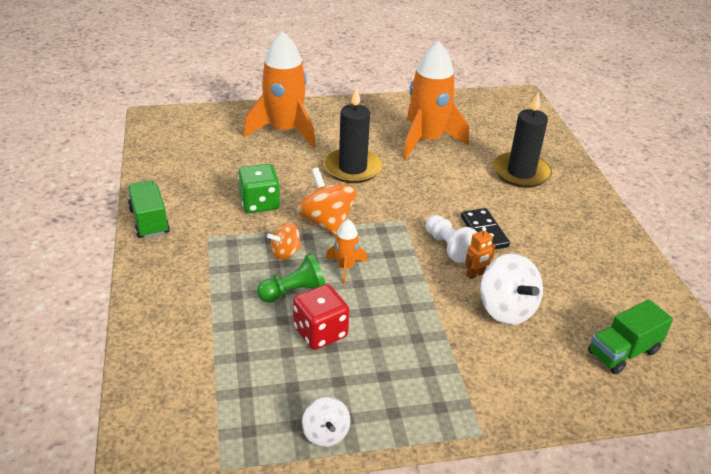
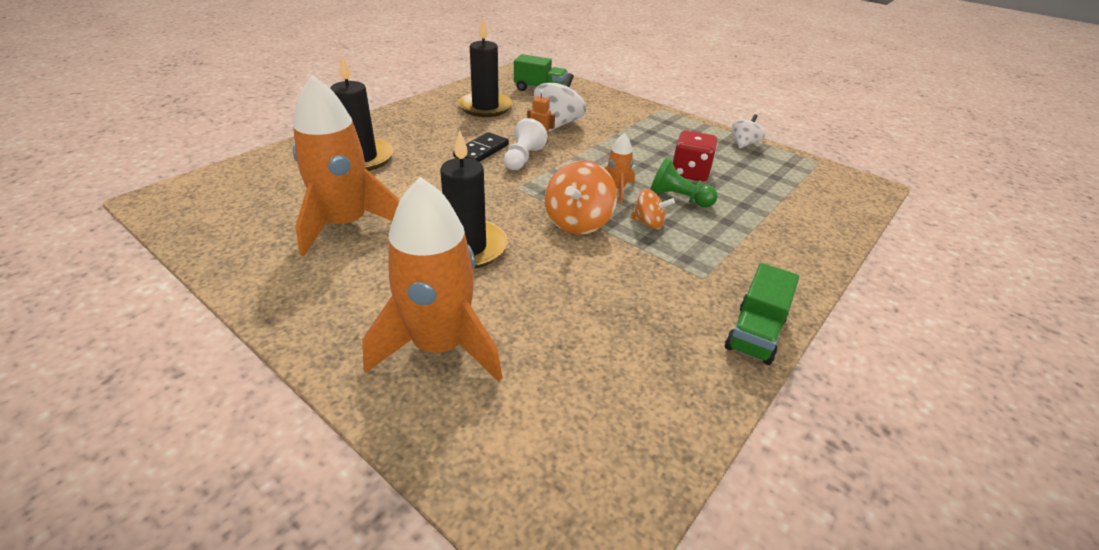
camera: 130 degrees left, 0 degrees up
(259, 203) = (611, 275): green dice -> none
(589, 280) = (485, 107): none -> black candle

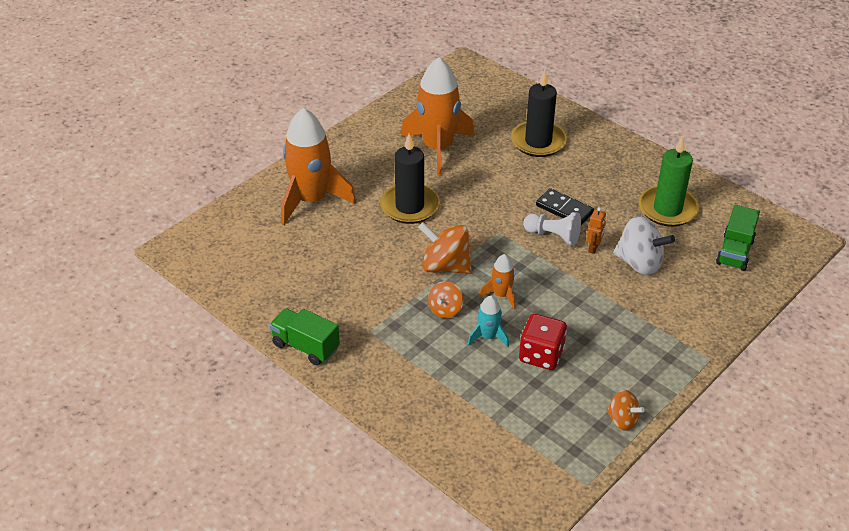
camera: 95 degrees right, 5 degrees up
(485, 107) = (667, 209): black candle -> green candle
(678, 199) = (488, 337): green pawn -> turquoise rocket
(744, 144) = (622, 420): white spinning top -> orange spinning top

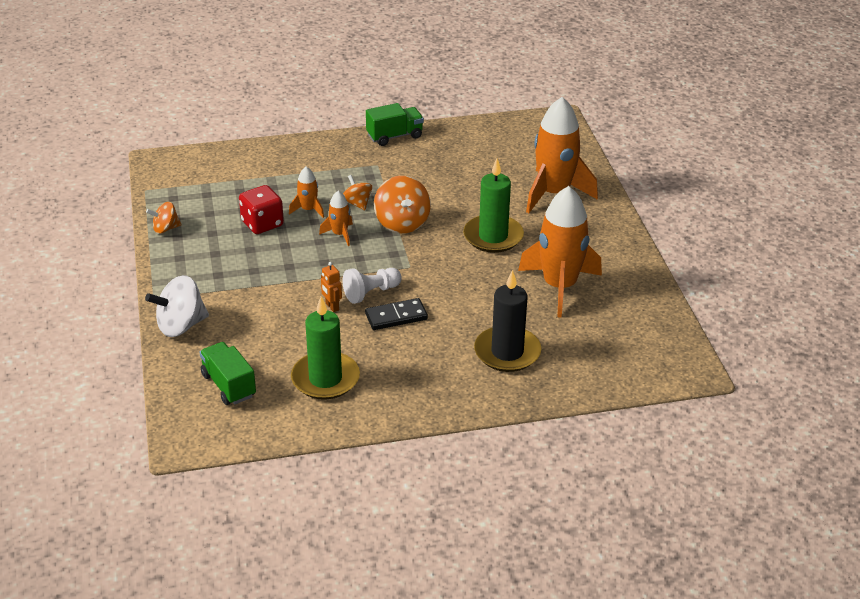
camera: 125 degrees right, 5 degrees down
(409, 206) = (493, 236): black candle -> green candle
(445, 266) = (402, 223): orange spinning top -> orange spinning top turned 105 degrees clockwise
(488, 337) = (308, 210): turquoise rocket -> orange rocket
(639, 263) = (285, 321): white spinning top -> white spinning top (181, 326)

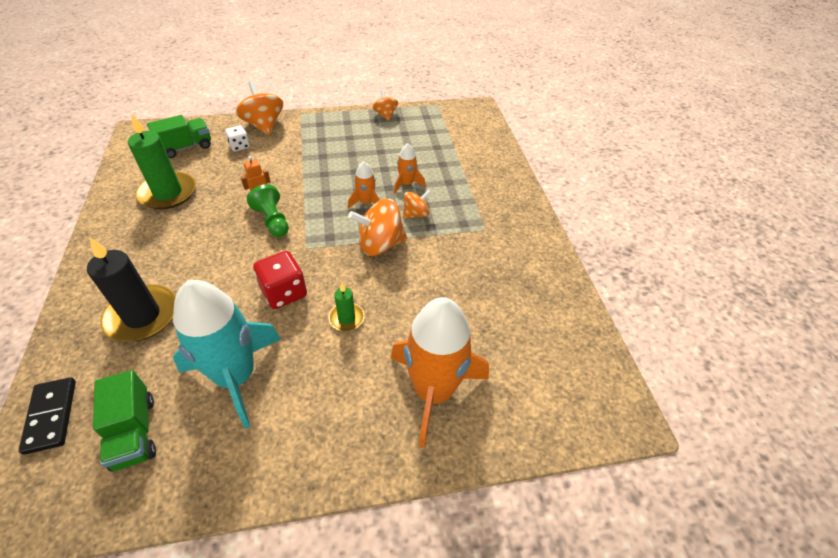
camera: 90 degrees right, 10 degrees up
(181, 326) = (264, 125): white spinning top -> orange spinning top
(229, 339) = (239, 146): none -> white dice
(262, 224) = (387, 159): red dice -> red dice (284, 292)
(371, 293) = (272, 221): white pawn -> green pawn
(394, 136) = (543, 243): green truck -> green truck (134, 432)
(396, 316) = (232, 236): black domino -> black domino (51, 416)
(493, 236) = (346, 318): green candle -> green candle, size x0.51
(560, 286) = (236, 377): orange rocket -> turquoise rocket

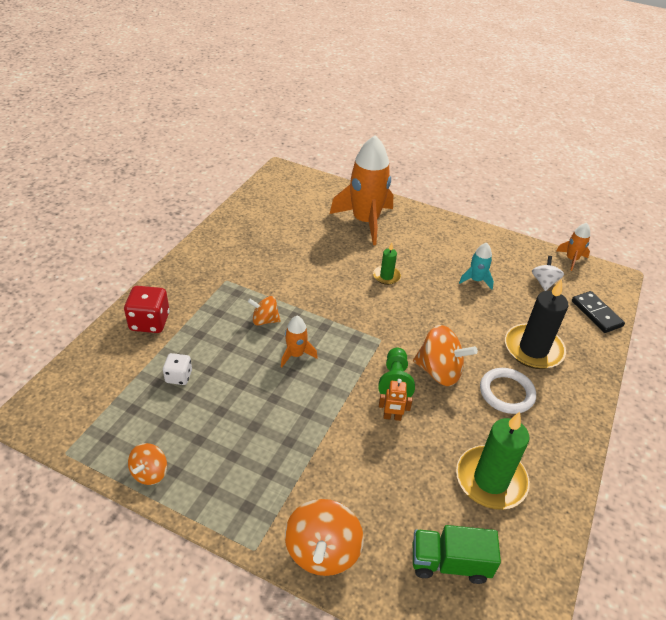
camera: 145 degrees left, 5 degrees down
(51, 416) = (596, 313): black domino -> black domino turned 45 degrees counterclockwise
(134, 432) = (544, 282): green truck -> white spinning top
(166, 257) = (506, 393): none -> white ring
(236, 377) = (476, 280): turquoise rocket -> turquoise rocket, size x0.46
(239, 146) = (377, 521): white dice -> white dice (179, 376)
(284, 292) = (419, 313): red dice -> red dice (149, 322)
(380, 244) = (319, 311): orange spinning top -> orange spinning top (439, 371)
(407, 184) = (239, 354): orange rocket -> orange rocket (571, 259)

